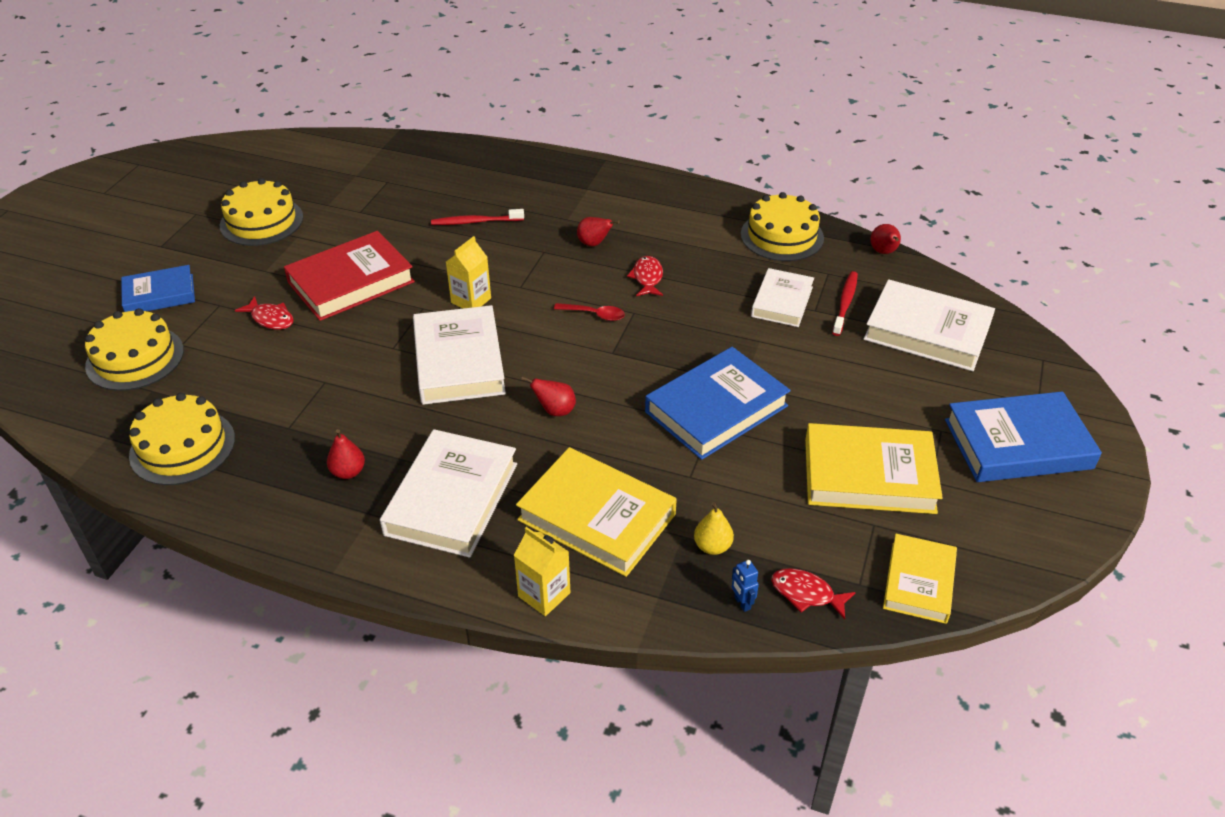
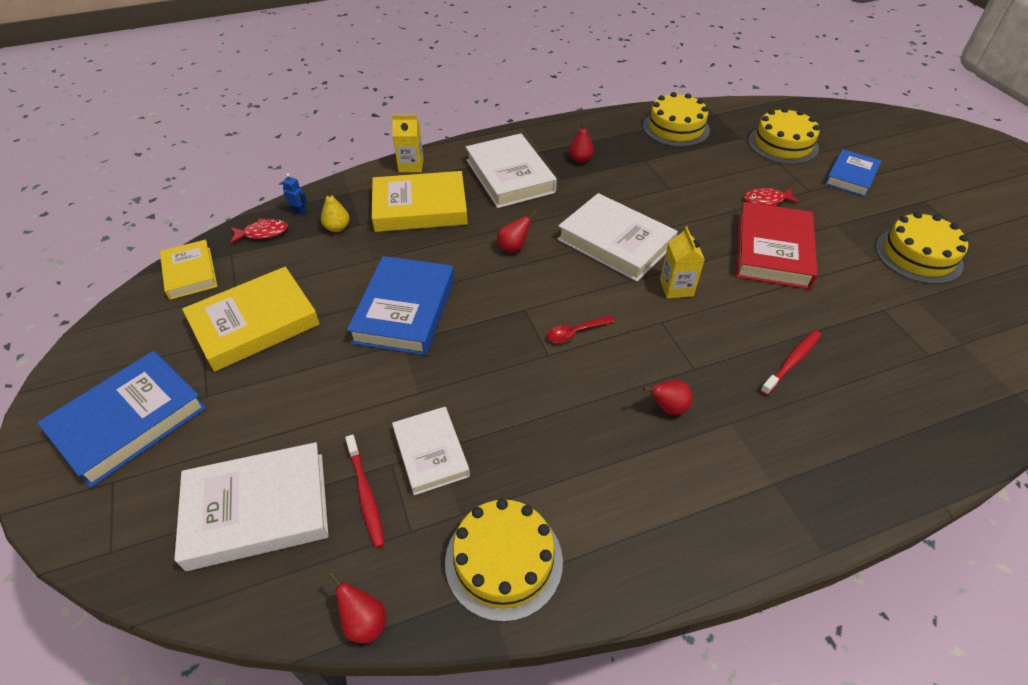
camera: 140 degrees right, 5 degrees up
(647, 278) = (577, 399): red fish -> none

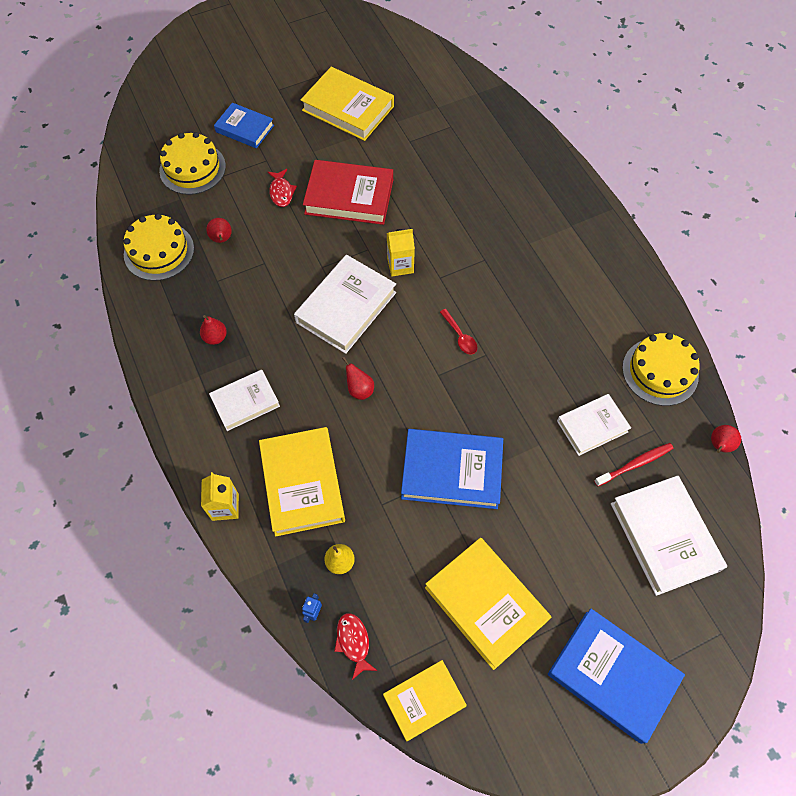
camera: 95 degrees left, 15 degrees up
(510, 176) = (245, 402): white book -> white book, size x0.63
(668, 407) = (523, 278): red pear -> red pear (222, 239)
(792, 361) = (468, 201): red toothbrush -> none
(918, 255) = (348, 108): yellow cake -> yellow book

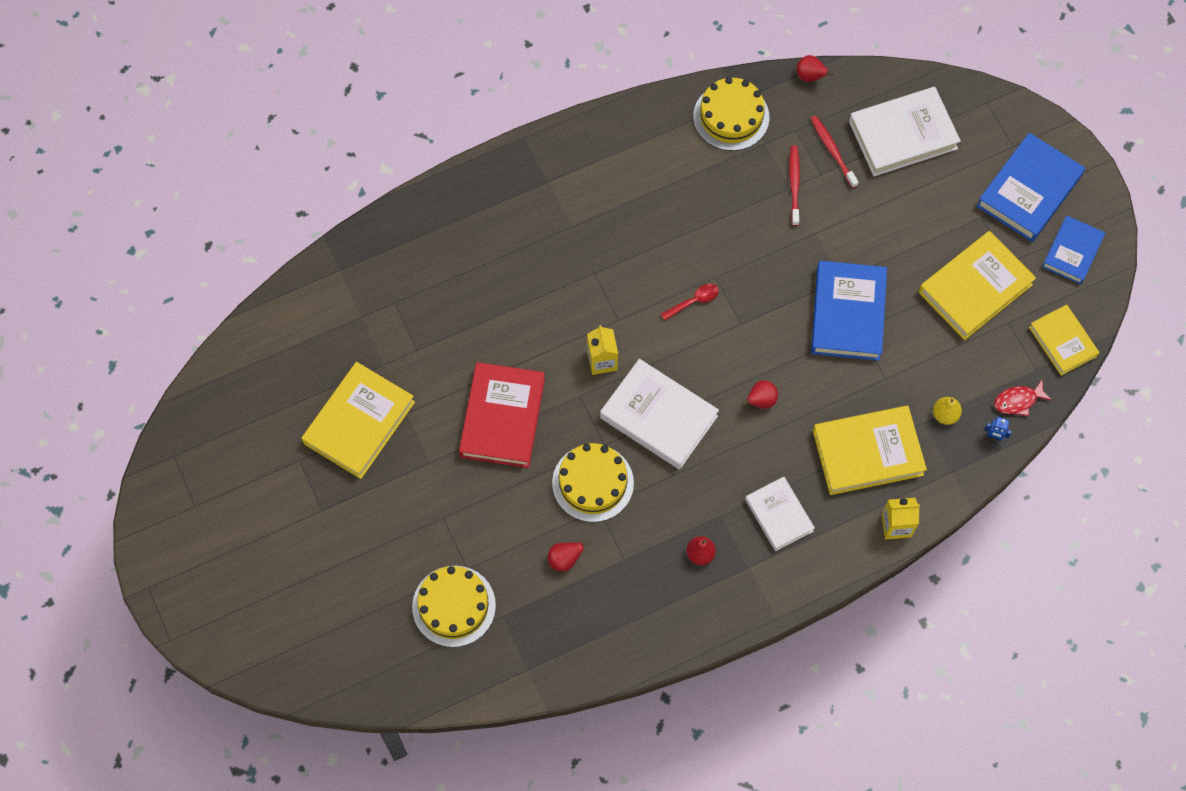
camera: 90 degrees left, 5 degrees up
(159, 251) = (582, 631): yellow cake -> yellow cake (593, 483)
(245, 128) = (389, 547): blue book -> blue book (1072, 252)
(281, 192) = (494, 496): red fish -> none
(592, 426) = (794, 184): white book -> red toothbrush

